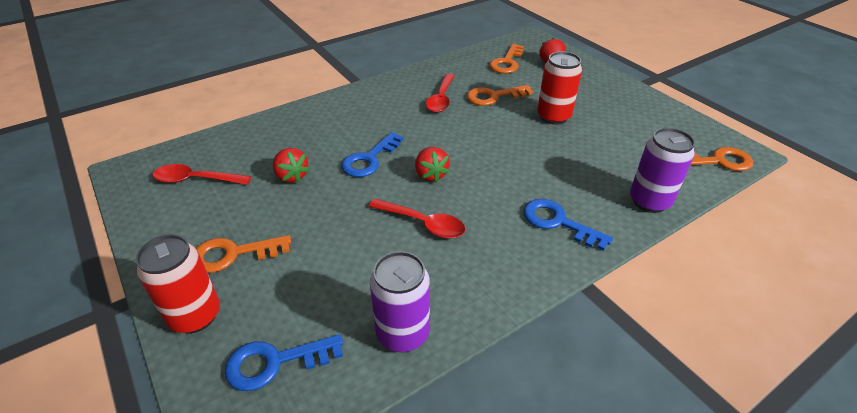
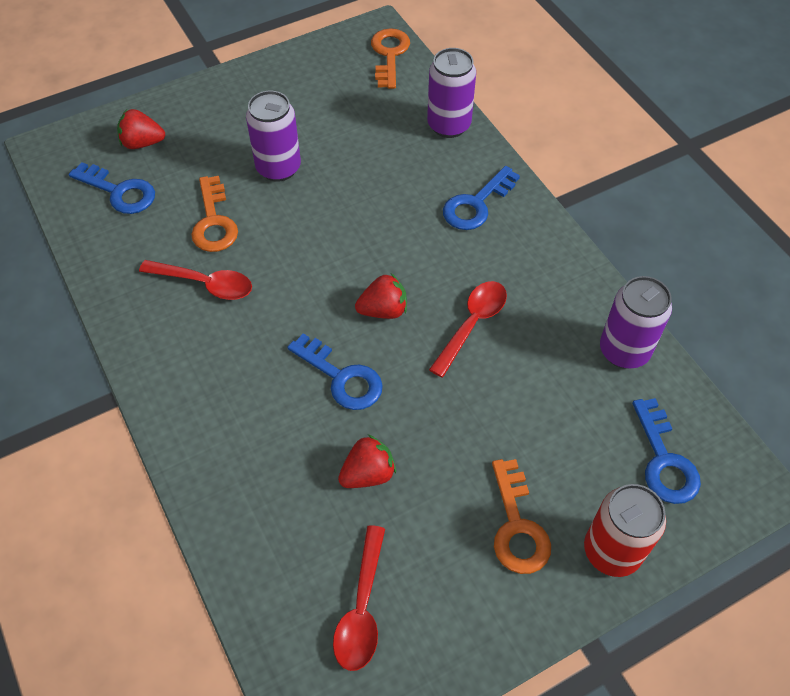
camera: 85 degrees left, 15 degrees up
(507, 62) = (119, 192): orange key -> blue key
(553, 117) = (278, 168): red can -> purple can

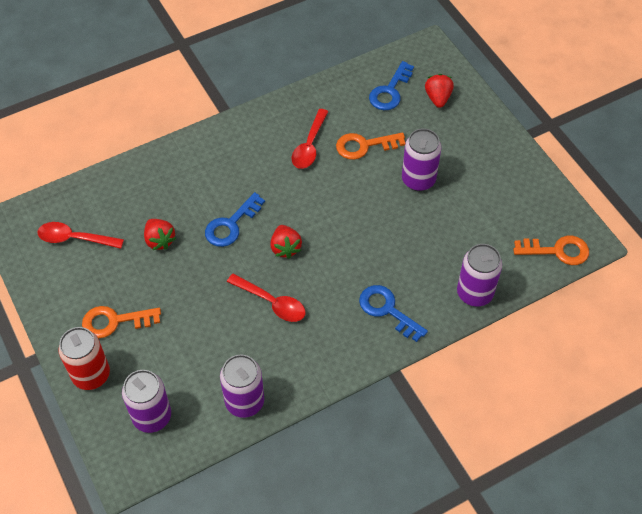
camera: 90 degrees right, 0 degrees up
(664, 460) = (152, 416): blue key -> purple can

